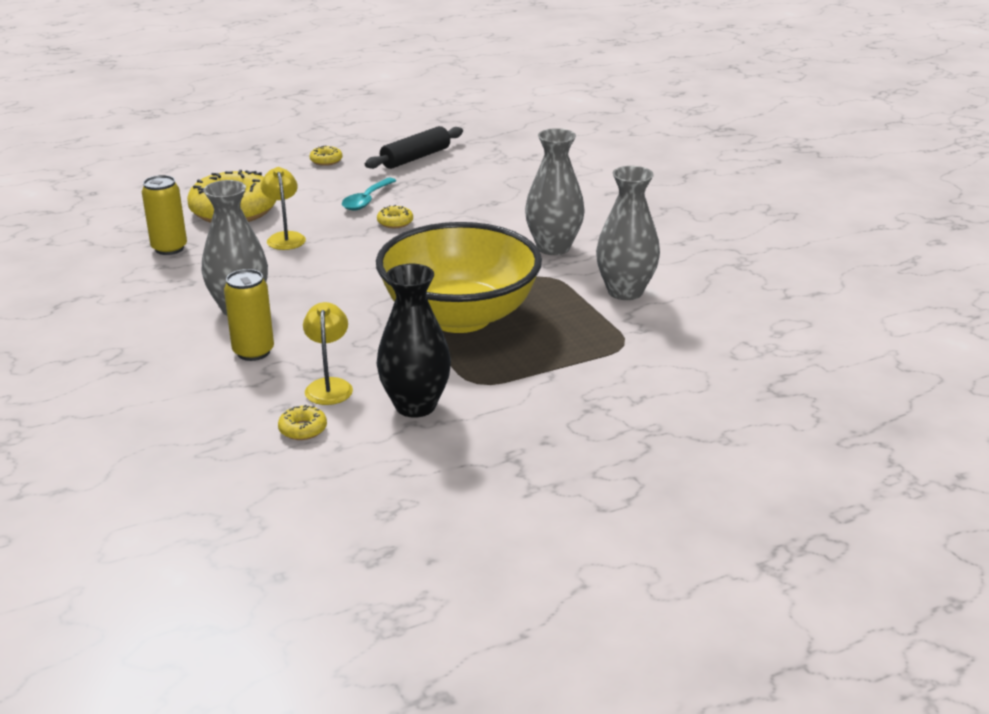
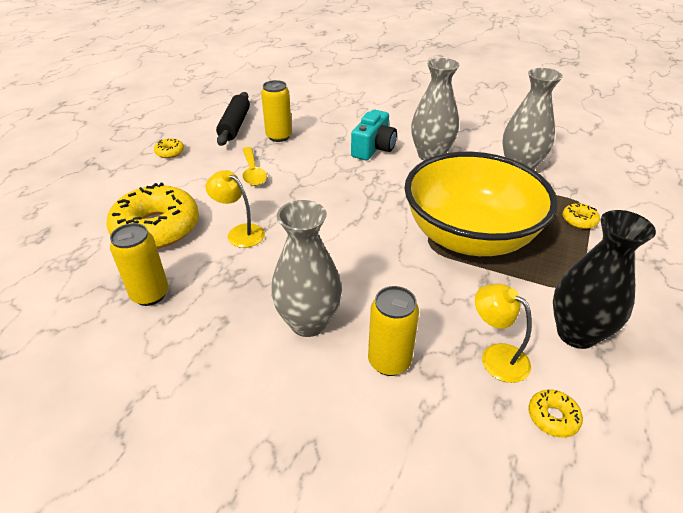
camera: 40 degrees left, 10 degrees up
(366, 200) = (253, 172): turquoise spoon -> yellow spoon
(395, 222) = (302, 181): yellow donut -> yellow donut (579, 220)
(438, 180) = (279, 136): none -> yellow can
(509, 221) = (373, 148): none -> turquoise camera

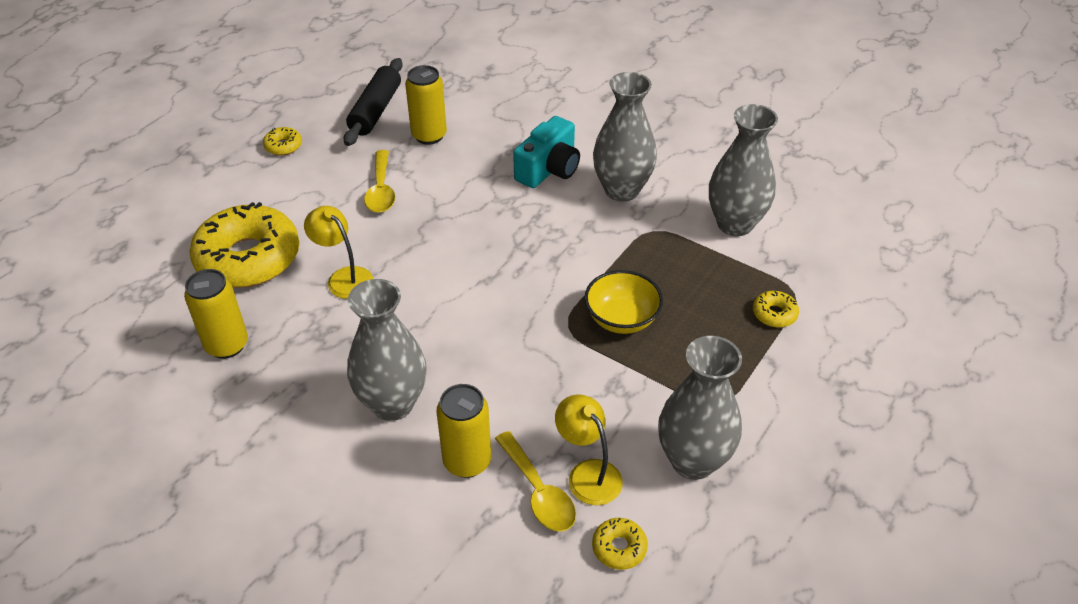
camera: 10 degrees right, 5 degrees up
(461, 378) = (538, 492): none -> yellow spoon
(469, 237) = (621, 319): yellow bowl -> yellow bowl, size x0.44
(576, 333) = (693, 461): black vase -> grey vase

